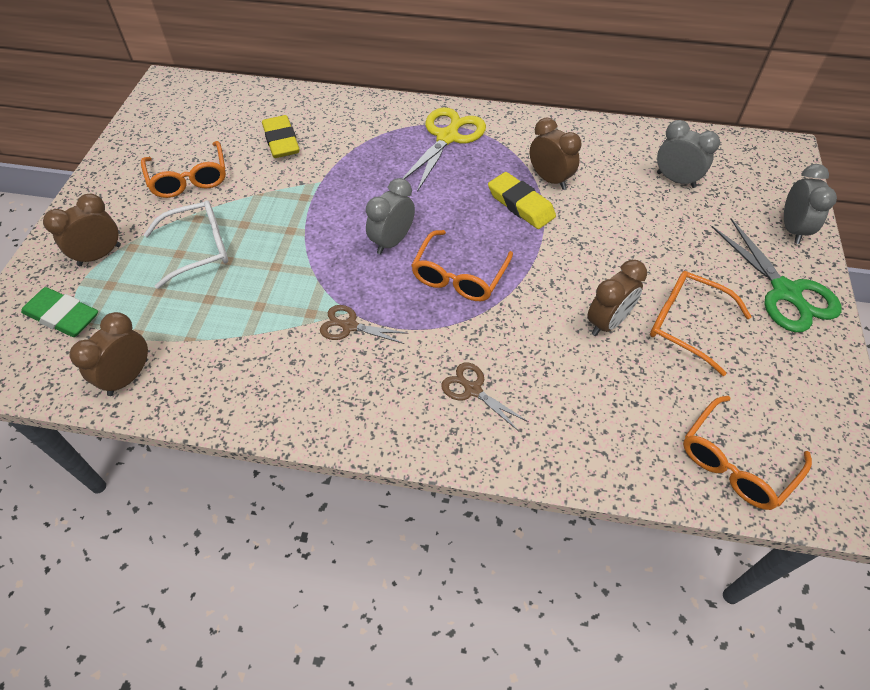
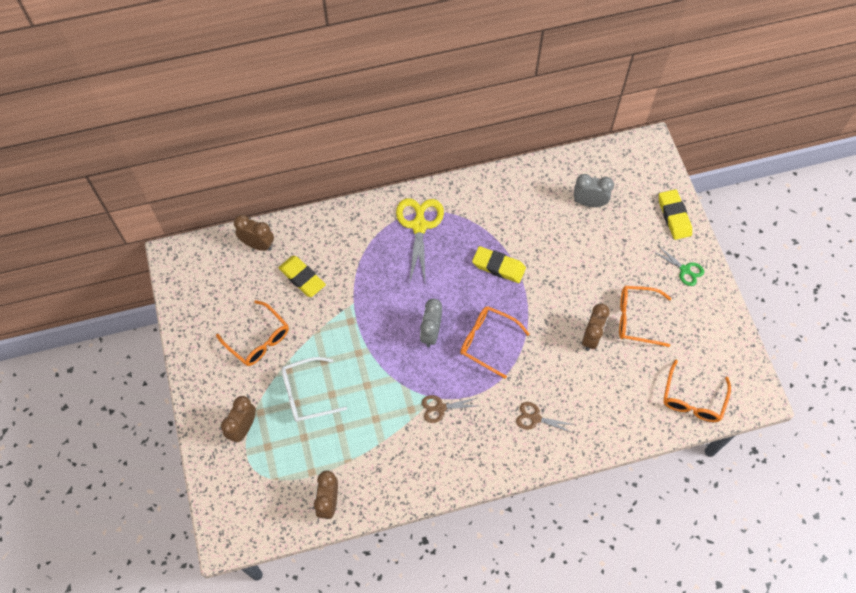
camera: 25 degrees left, 10 degrees up
(63, 316) = (254, 482): green eraser -> none
(198, 249) = (306, 394): white glasses -> white glasses turned 150 degrees counterclockwise
(459, 276) = (487, 341): orange glasses -> orange glasses turned 120 degrees clockwise
(549, 179) = (507, 236): brown clock -> brown clock (258, 245)
(786, 293) = (685, 270): green scissors -> green scissors, size x0.56
(792, 229) = (674, 216): grey clock -> yellow eraser

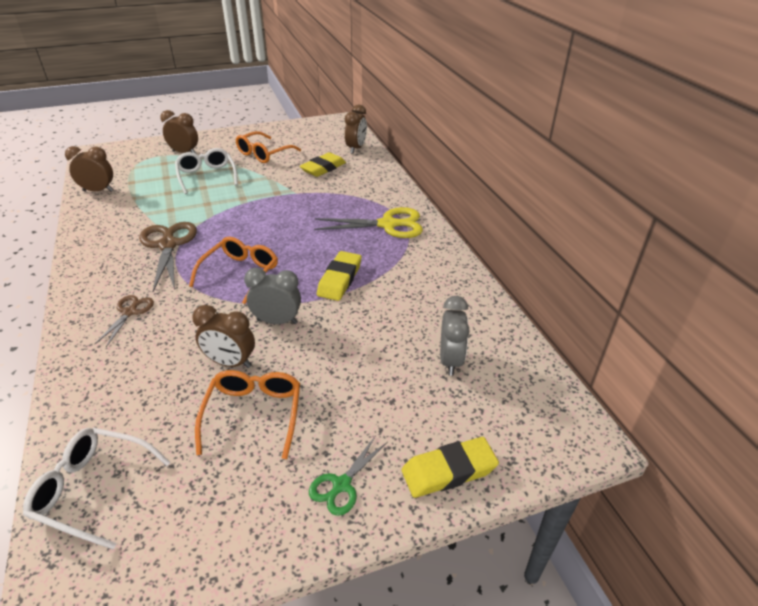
camera: 85 degrees right, 25 degrees down
(431, 333) = (257, 236): grey clock -> grey clock (277, 321)
(440, 408) = (168, 245): brown scissors -> brown scissors, size x1.80
(693, 399) = (93, 489): orange glasses -> white glasses

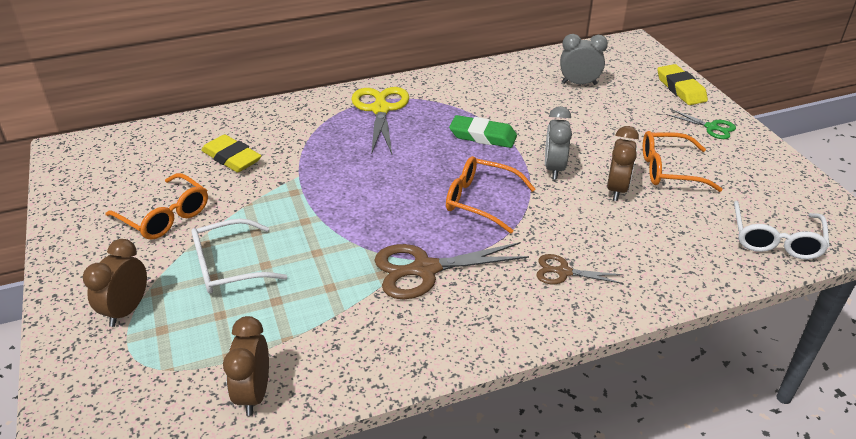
camera: 90 degrees left, 0 degrees up
(340, 279) = (483, 136): yellow eraser -> green eraser
(356, 148) = (177, 134): brown clock -> none

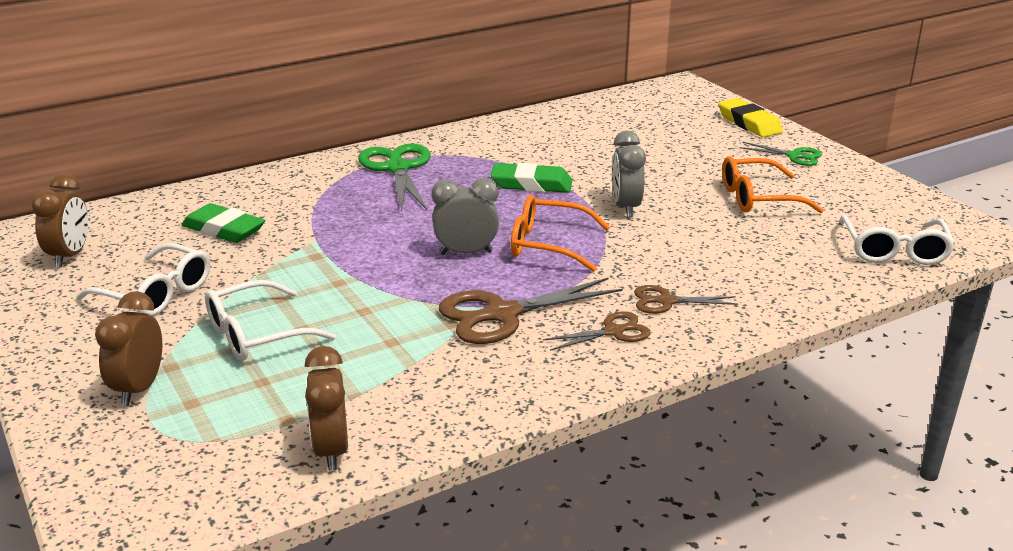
camera: 10 degrees left, 10 degrees down
(165, 216) = (156, 293): orange glasses -> white glasses
(232, 158) = (224, 230): yellow eraser -> green eraser
(380, 109) = (398, 168): yellow scissors -> green scissors
(511, 299) = (613, 331): none -> brown scissors
(579, 84) = (630, 127): grey clock -> grey clock (466, 253)
(616, 189) = (704, 221): brown clock -> brown clock (69, 256)

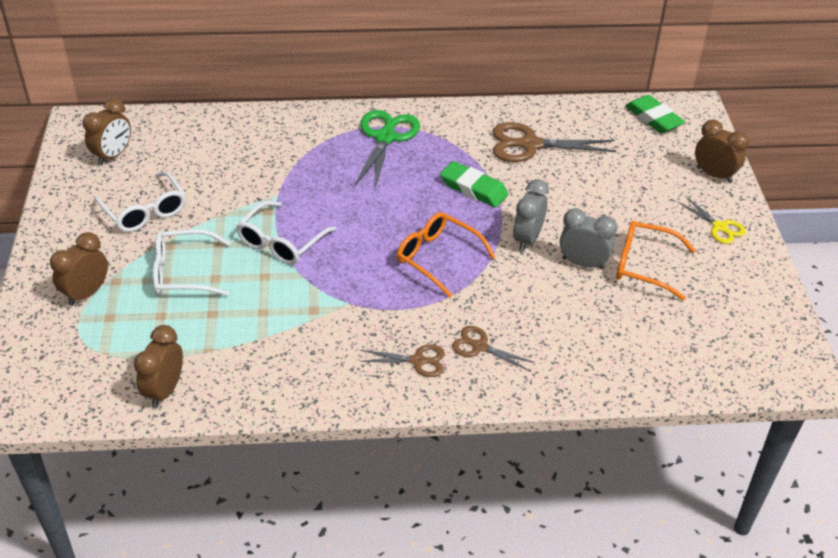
camera: 25 degrees right, 15 degrees up
(224, 230) = (223, 163): green eraser -> green eraser (653, 118)
(466, 253) = (372, 245): grey clock -> grey clock (583, 263)
(501, 314) = (353, 315): brown scissors -> brown scissors (529, 145)
(749, 123) = (714, 175): yellow eraser -> brown clock
(794, 156) = (720, 227): green scissors -> yellow scissors
(894, 250) = (708, 362): white glasses -> white glasses (281, 242)

